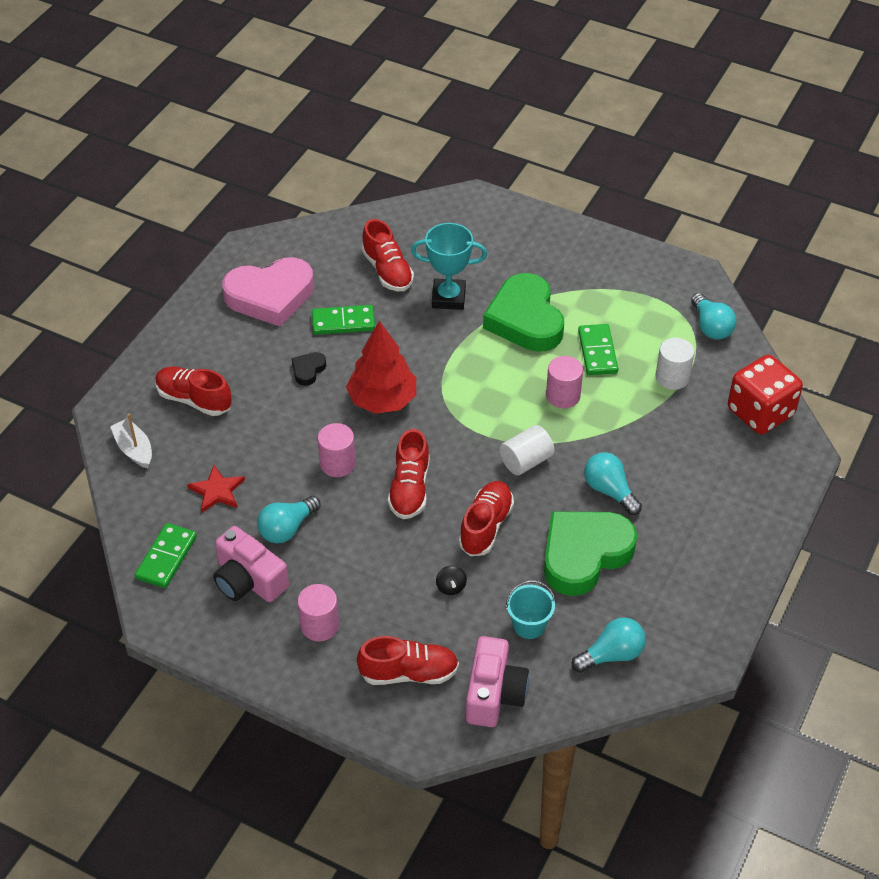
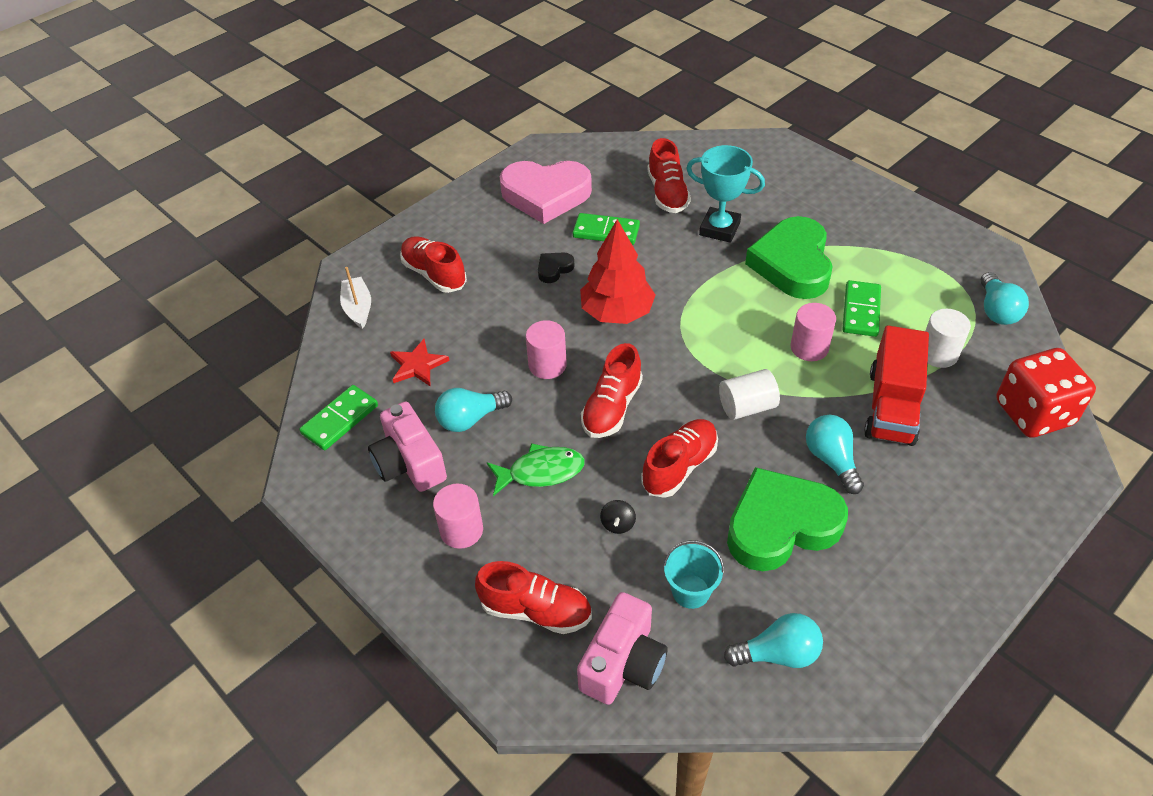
camera: 20 degrees right, 0 degrees up
(369, 559) = (541, 472): none -> green fish
(646, 433) = (891, 406): none -> red truck

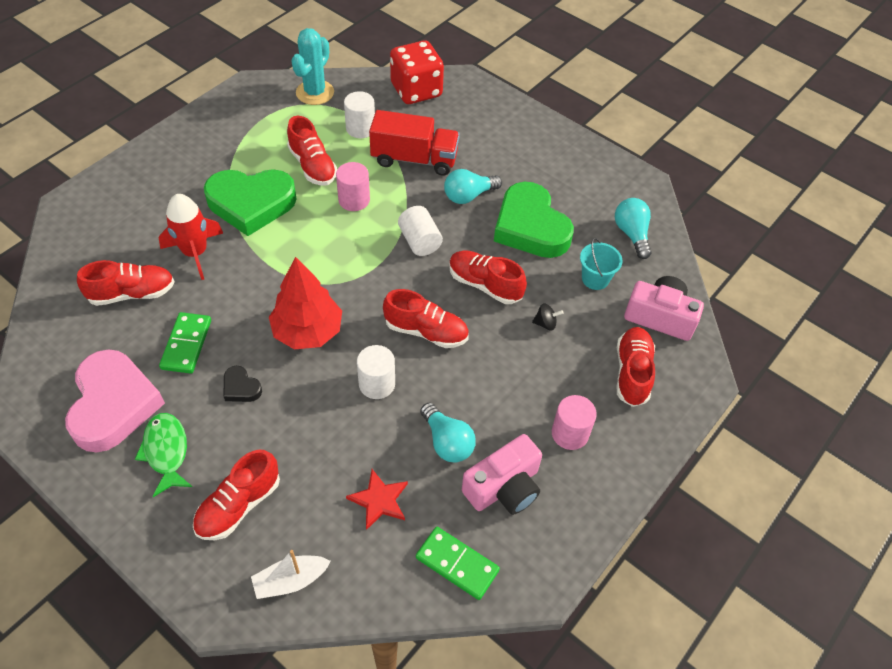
camera: 100 degrees left, 5 degrees up
(541, 472) = (501, 379): green fish -> green fish (166, 451)
(547, 365) = (377, 384): pink cylinder -> white cylinder
(719, 229) = (195, 253): turquoise trophy -> red rocket
(861, 311) = (312, 166): green domino -> red shoe
(996, 310) = (315, 93): turquoise light bulb -> turquoise cactus

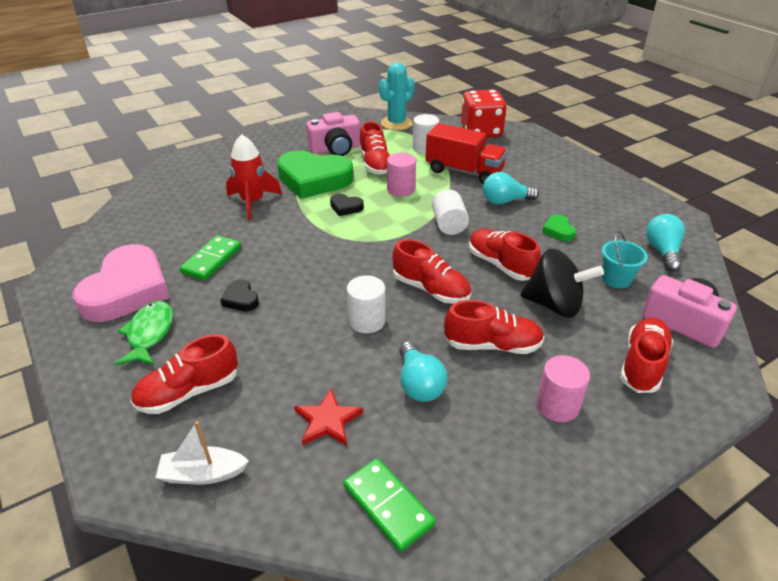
camera: 20 degrees right, 15 degrees down
(132, 293) = (188, 219): red shoe -> red shoe (492, 345)
(303, 239) = (345, 207): none -> black heart
(308, 331) = (320, 270): red tree -> none
(504, 487) = (467, 440): pink camera -> pink camera (335, 149)
(530, 227) = (558, 231): green heart -> green heart, size x0.42
(545, 323) = (554, 305): black spinning top -> black spinning top, size x2.40

